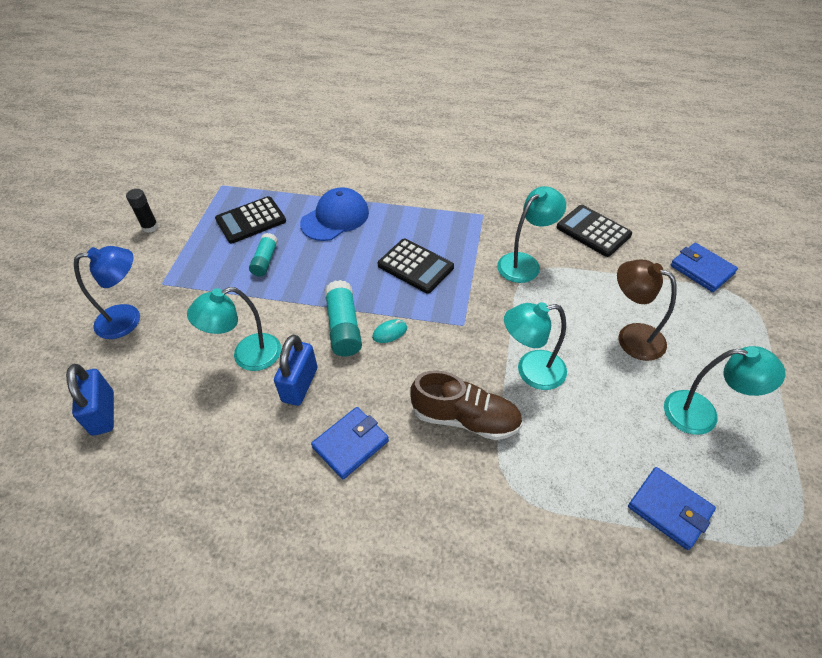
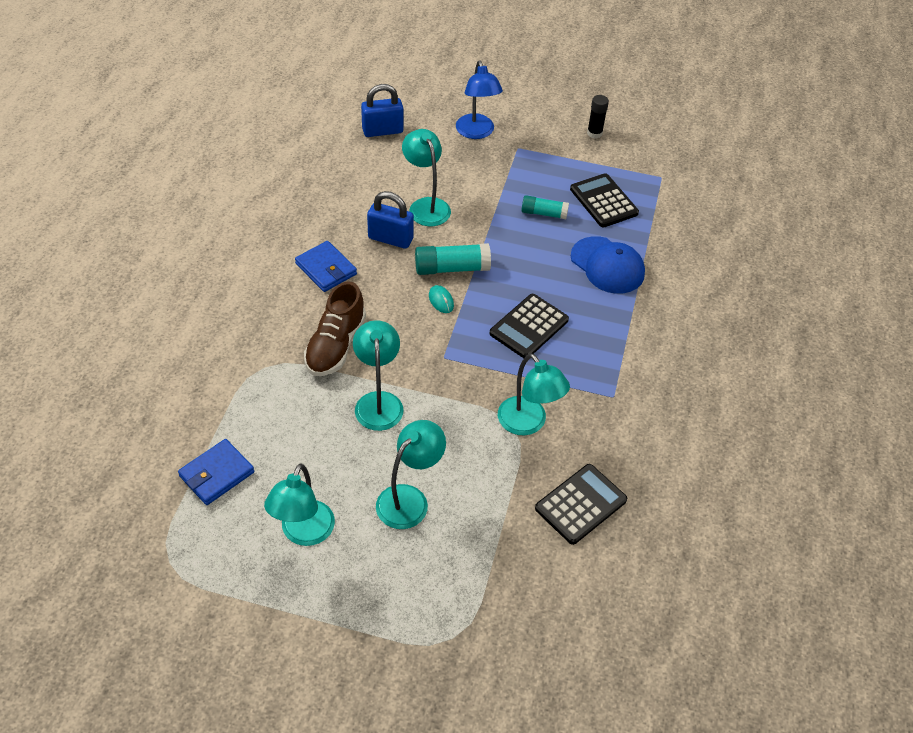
camera: 90 degrees right, 0 degrees up
(631, 337) = (409, 499): brown lamp -> turquoise lamp
(701, 269) = (506, 606): blue wallet -> none

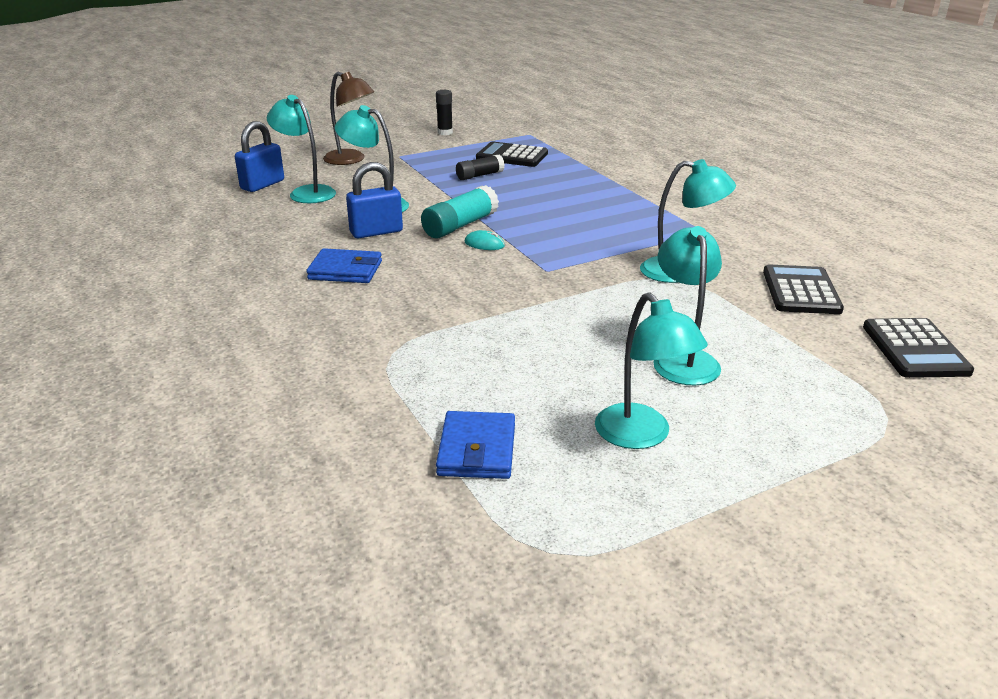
camera: 40 degrees left, 20 degrees down
(335, 345) = (439, 307): brown shoe -> none
(378, 402) = (542, 319): turquoise lamp -> turquoise lamp (306, 192)
(477, 132) = (351, 160): blue lamp -> brown lamp
(529, 327) = (579, 227): black calculator -> black calculator (915, 349)
(544, 213) = (480, 175): turquoise glue stick -> black glue stick
(607, 265) = (574, 180): blue cap -> none

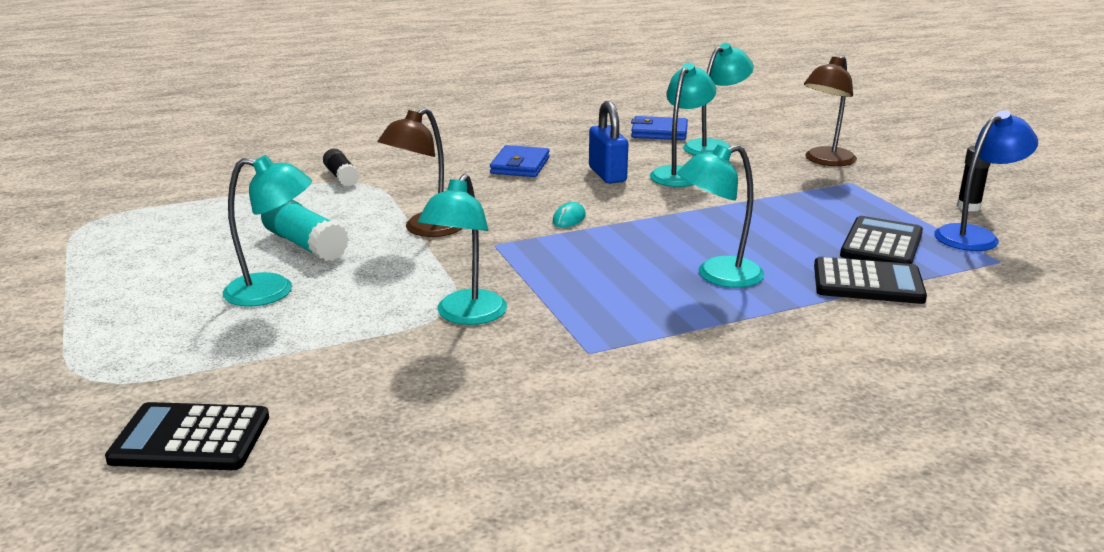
camera: 95 degrees right, 5 degrees down
(262, 185) = (733, 131): blue padlock -> none
(460, 225) = (622, 209): turquoise glue stick -> turquoise glue stick (305, 245)
(477, 450) = (210, 206): blue wallet -> blue wallet (659, 132)
(480, 175) = (790, 222): black glue stick -> black glue stick (341, 177)
(493, 135) = (975, 236): none -> blue lamp
(522, 302) = (425, 230): none -> brown lamp
(641, 436) = (174, 260): turquoise lamp -> turquoise lamp (717, 276)
(801, 291) = (380, 390): black calculator -> black calculator (867, 283)

